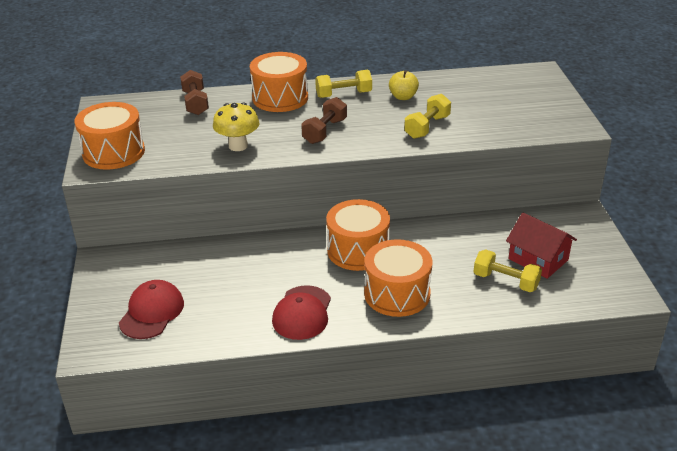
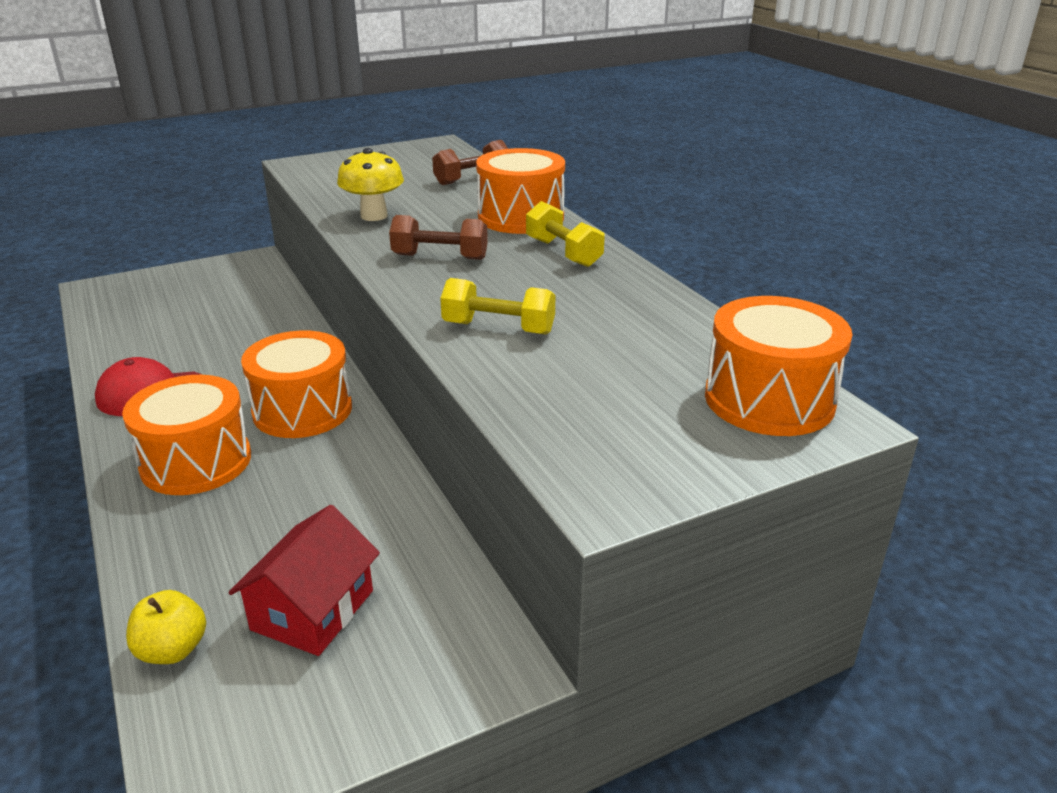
camera: 70 degrees right, 5 degrees down
(113, 152) = (334, 166): orange drum -> orange drum (769, 399)
(152, 312) = (157, 304): red cap -> none
(403, 97) = (592, 295): yellow apple -> yellow apple (172, 650)
(505, 281) = (237, 574): yellow dumbbell -> none

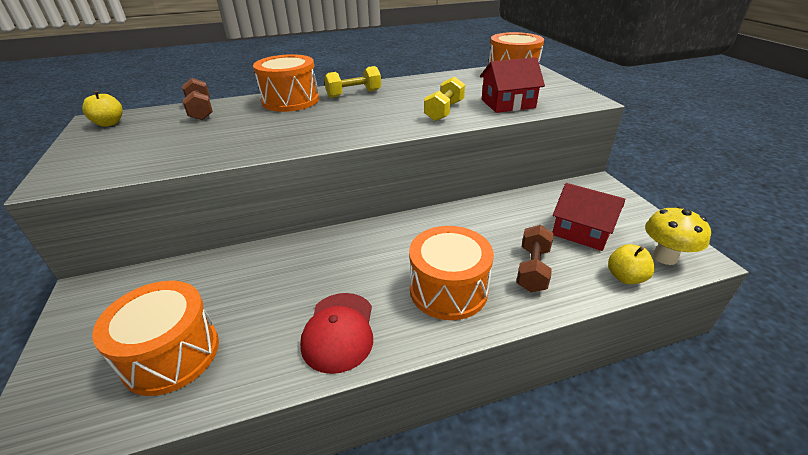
camera: 80 degrees left, 5 degrees up
(302, 410) = (392, 244): orange drum -> orange drum (171, 354)
(374, 216) = (244, 143): yellow mushroom -> yellow mushroom (665, 257)
(429, 151) = (109, 123): none -> yellow apple
(440, 257) = (340, 123): brown dumbbell -> brown dumbbell (532, 269)
(550, 389) = (508, 104): none -> red house

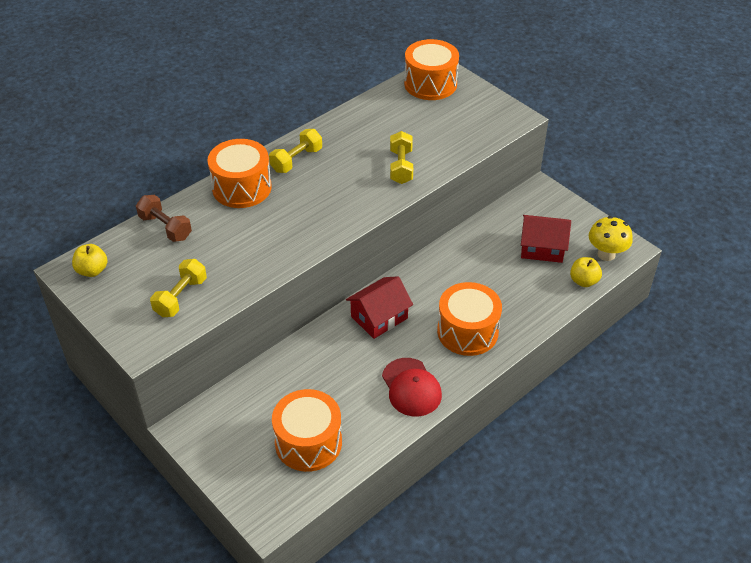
camera: 25 degrees left, 10 degrees up
(142, 154) = (181, 297): none -> yellow dumbbell
(508, 104) = (451, 141): red house -> red house (379, 317)
(532, 269) = (519, 295): brown dumbbell -> none

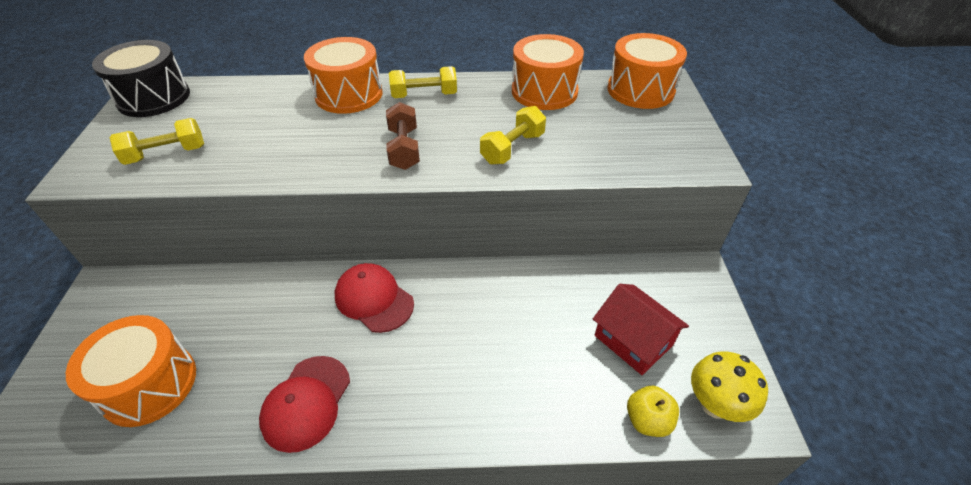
camera: 40 degrees right, 0 degrees up
(92, 270) = (154, 98): yellow apple -> black drum
(165, 227) = (249, 94): brown dumbbell -> brown dumbbell (404, 149)
(379, 317) = (374, 299): red house -> red cap
(467, 331) = (438, 381): orange drum -> orange drum (544, 91)

